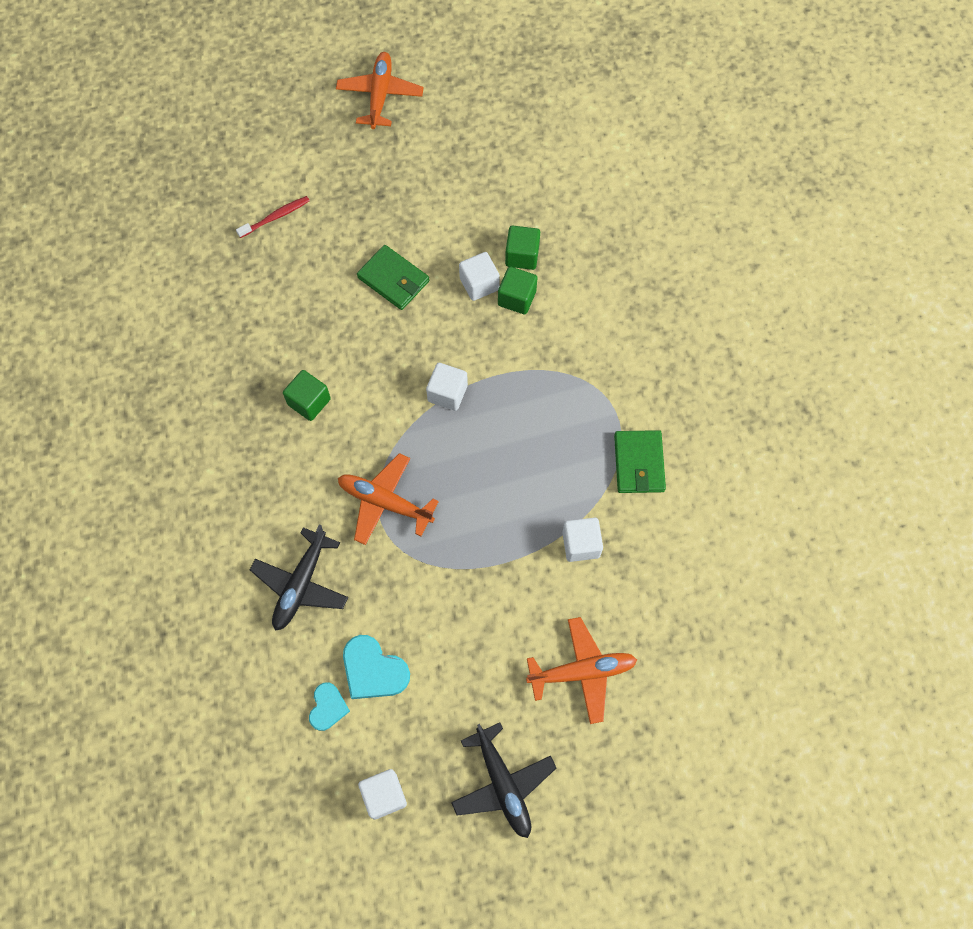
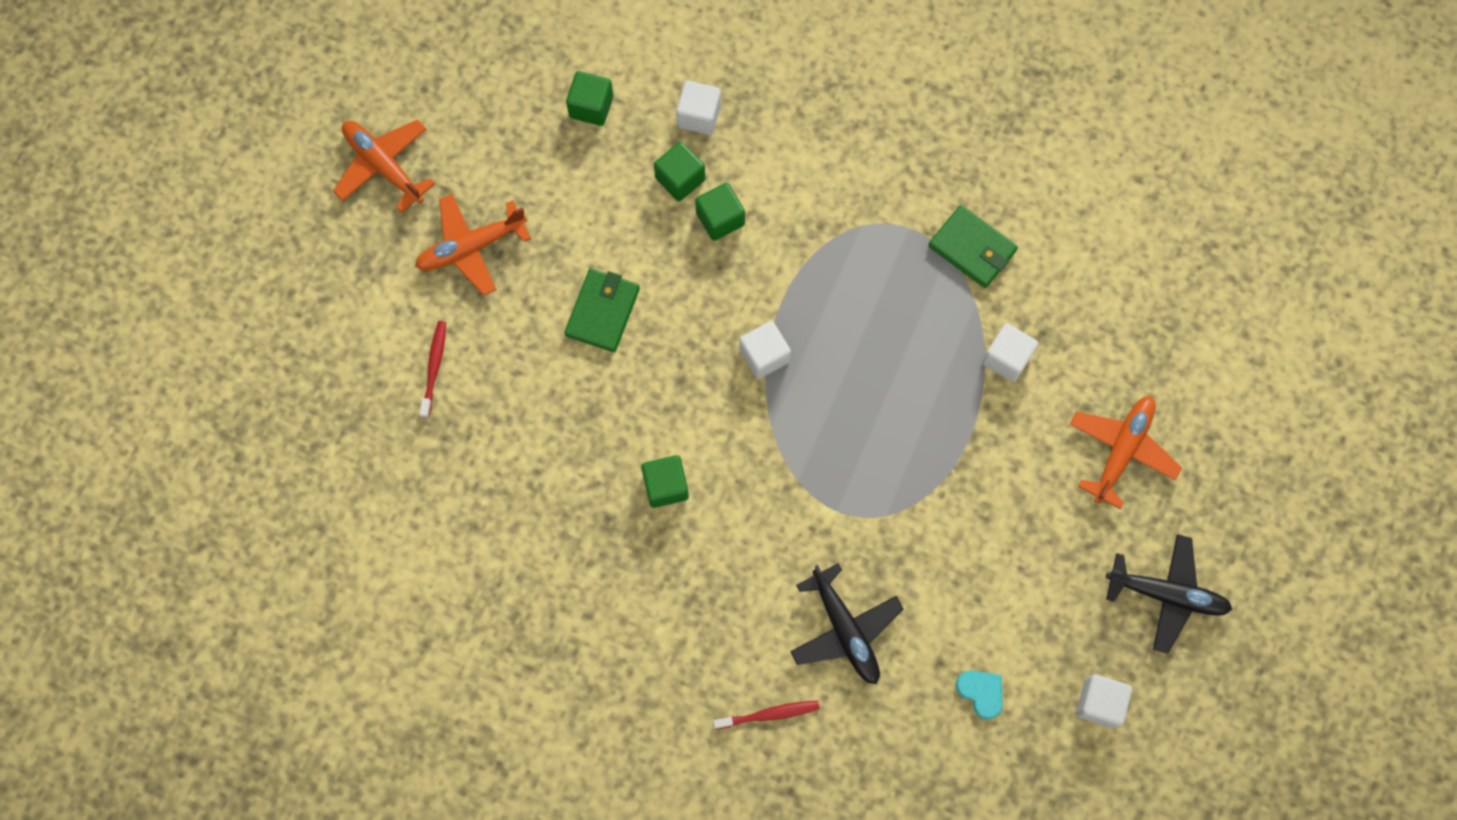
camera: 50 degrees left, 5 degrees up
(205, 580) = (769, 714): none -> red toothbrush
(373, 670) = (978, 626): turquoise heart -> none
(384, 502) = (826, 495): orange plane -> orange plane (471, 247)
(393, 279) = (602, 312): green wallet -> green wallet turned 60 degrees counterclockwise
(479, 284) = (676, 240): white cube -> white cube (699, 116)
(523, 172) = (591, 107): none -> green cube

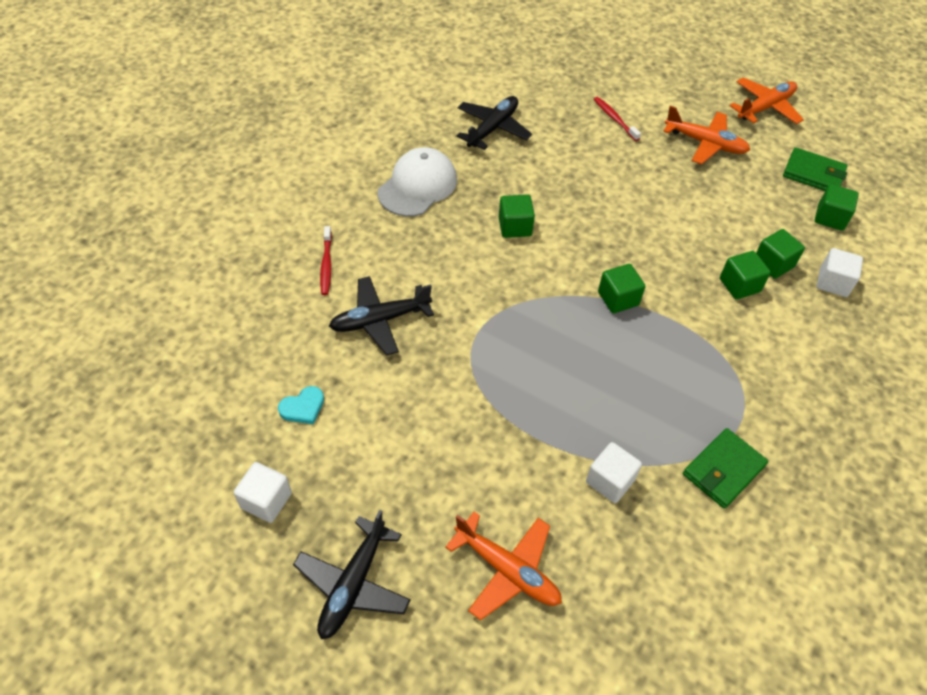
camera: 95 degrees right, 20 degrees down
(434, 367) = (614, 119): red toothbrush -> red toothbrush turned 135 degrees counterclockwise
(471, 247) = (705, 143): orange plane -> orange plane turned 135 degrees clockwise
(477, 534) = (493, 128): none -> black plane
(602, 312) = (656, 207): green wallet -> green wallet (813, 174)
(609, 622) = (417, 186): none -> white cap
(764, 355) = (618, 298): white cube -> green cube

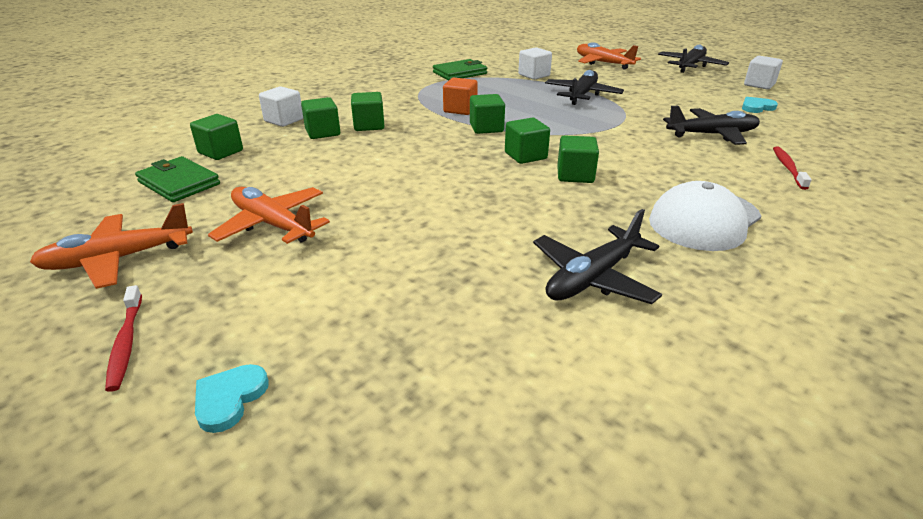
camera: 165 degrees left, 20 degrees down
(527, 411) = (582, 95): none -> black plane
(563, 251) = (525, 156): none -> green cube
(614, 119) = (379, 270): red toothbrush -> red toothbrush (126, 343)
(633, 54) = (229, 399): none -> turquoise heart
(665, 339) = (460, 109): none -> orange cube

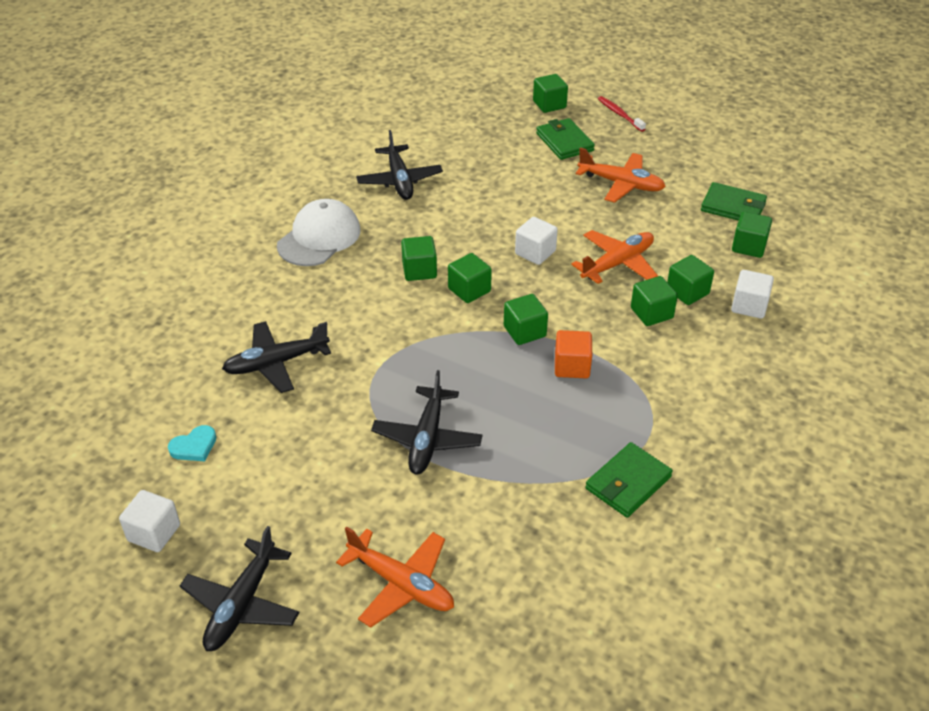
camera: 165 degrees right, 10 degrees up
(117, 259) = (685, 147): orange plane -> orange plane (618, 263)
(229, 399) = (549, 104): turquoise heart -> green cube
(285, 301) = (564, 142): none -> green wallet
(534, 75) = (510, 498): white cube -> white cube (535, 252)
(592, 278) = (399, 180): black plane -> black plane turned 135 degrees clockwise
(788, 168) = (222, 315): red toothbrush -> none

